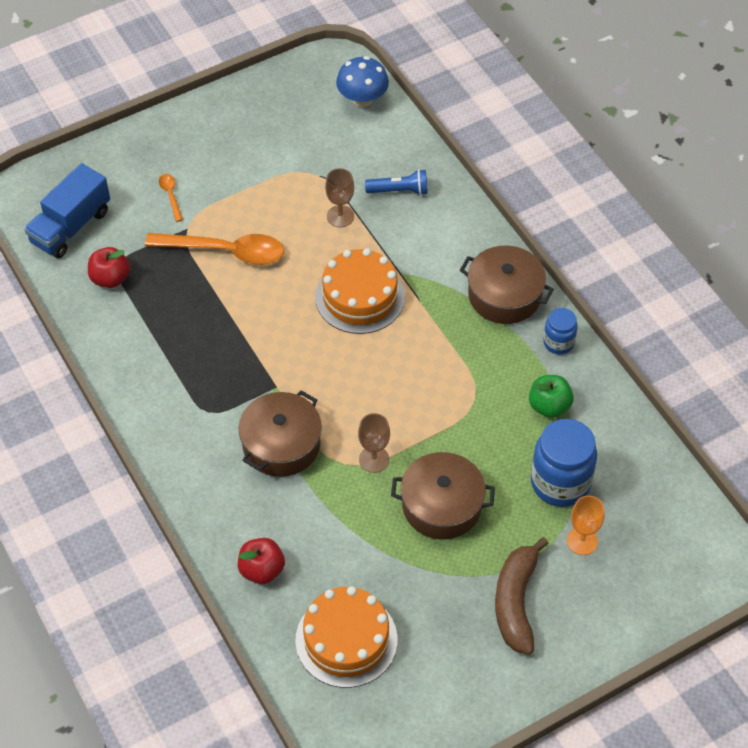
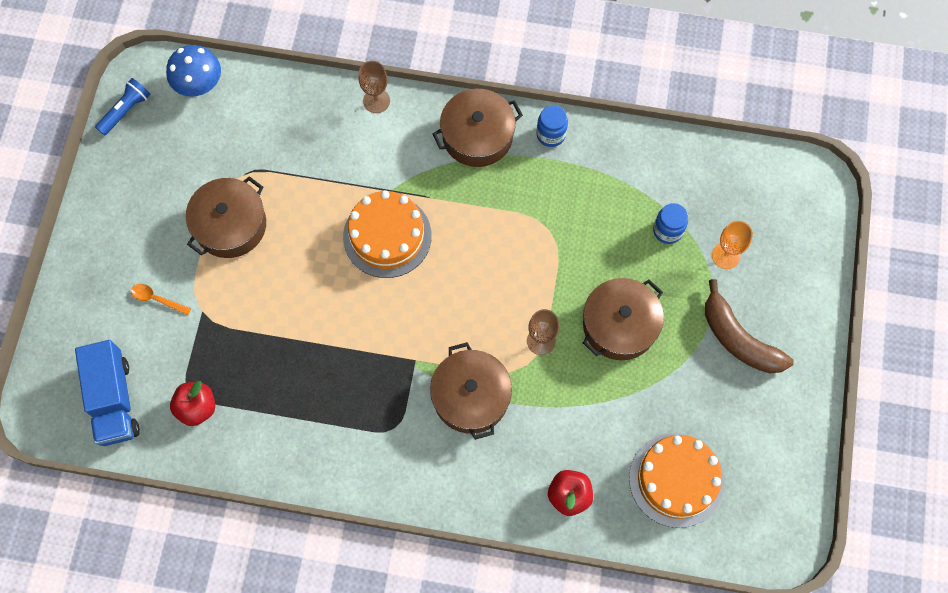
camera: 50 degrees left, 15 degrees up
(225, 251) = (252, 300): orange spoon -> none
(271, 196) = (230, 225): none -> brown pot
(340, 216) = (298, 190): brown goblet -> brown goblet (376, 101)
(399, 191) = (314, 130): blue flashlight -> blue flashlight (126, 111)
(549, 406) = (598, 185): green apple -> none
(560, 483) = (667, 230): blue jar -> blue jar, size x0.55

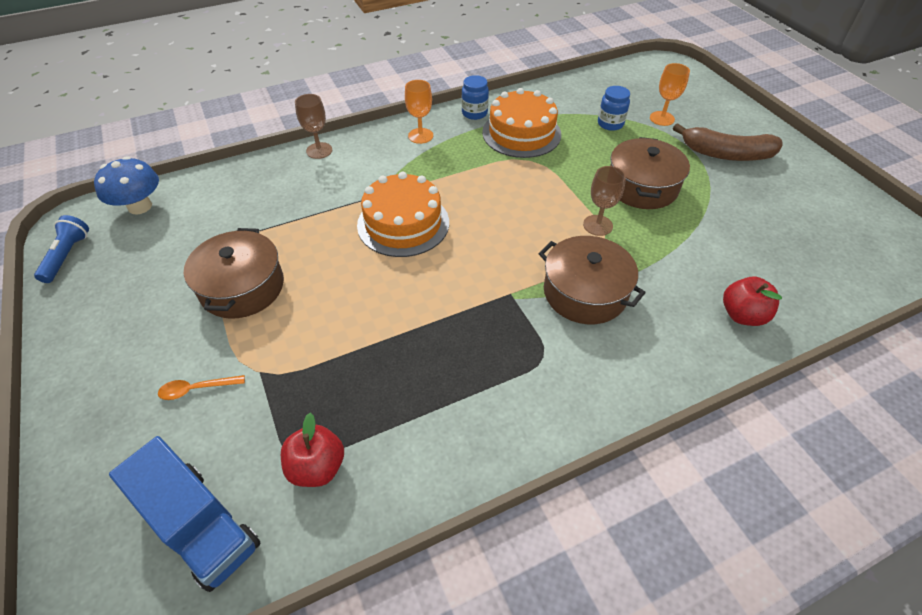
camera: 35 degrees left, 20 degrees down
(477, 136) = (420, 136): brown pot -> orange goblet
(676, 480) = (799, 255): orange cake -> orange cake (521, 133)

